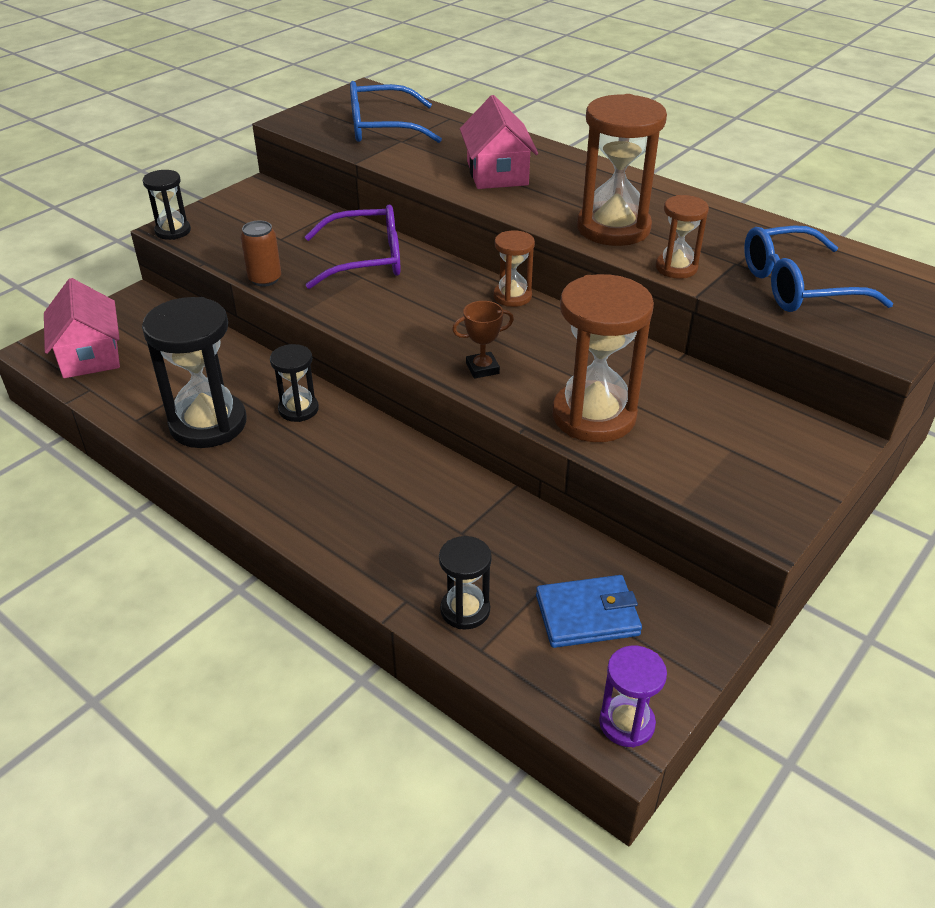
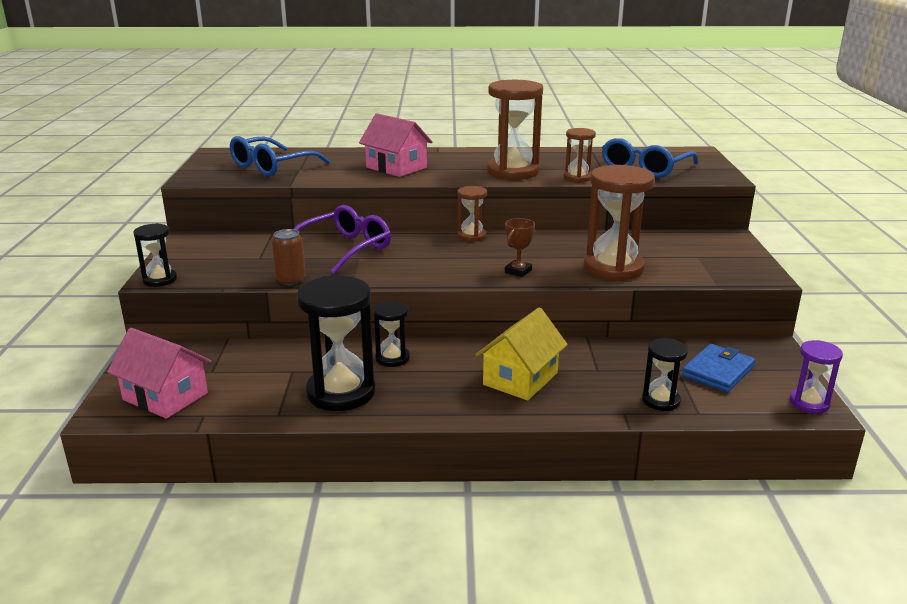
camera: 40 degrees left, 15 degrees down
(372, 499) = (520, 379): none -> yellow house

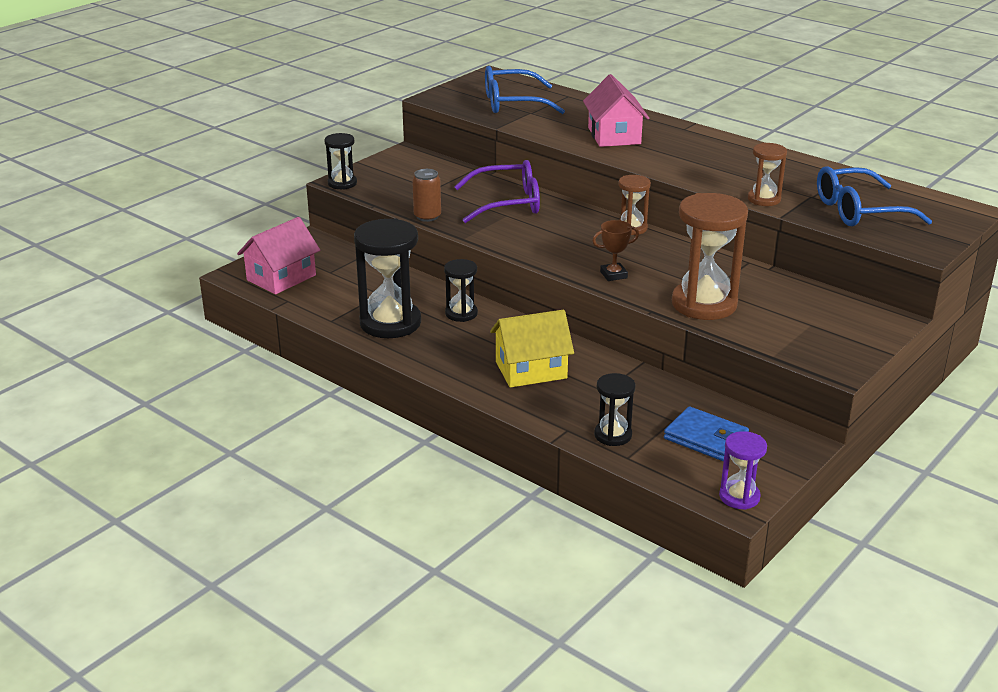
camera: 40 degrees right, 5 degrees up
(165, 396) = (281, 278): pink house -> pink house turned 60 degrees clockwise
(513, 172) = (712, 173): brown hourglass -> none
(718, 372) = (705, 438): blue wallet -> blue wallet turned 45 degrees clockwise

